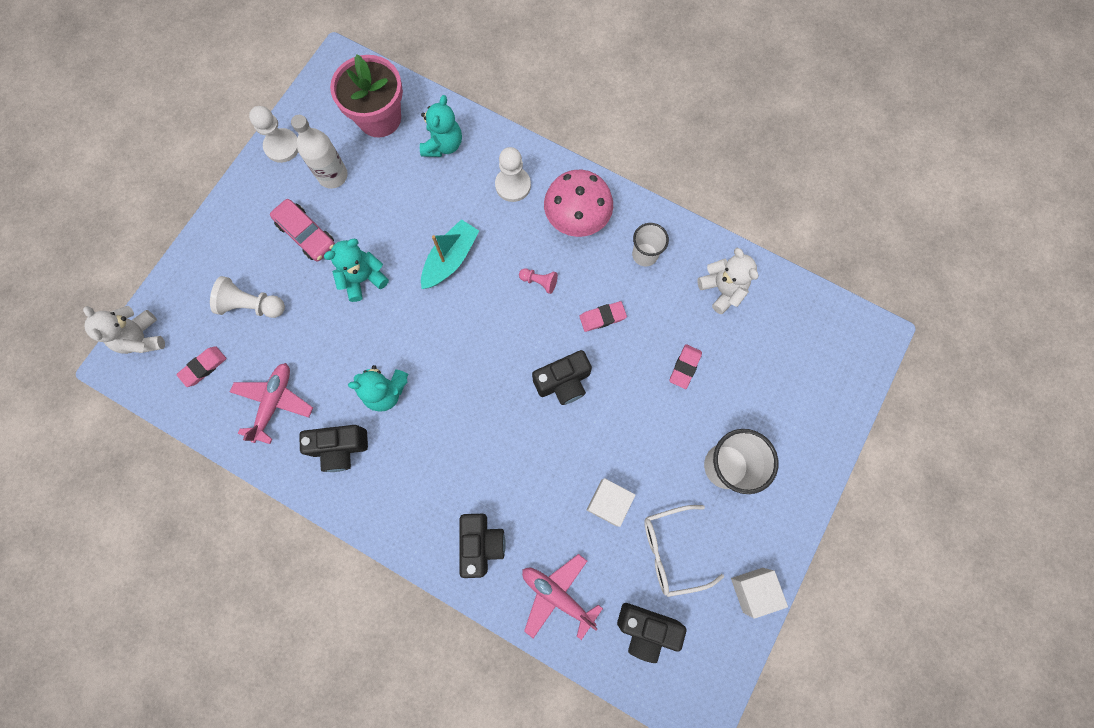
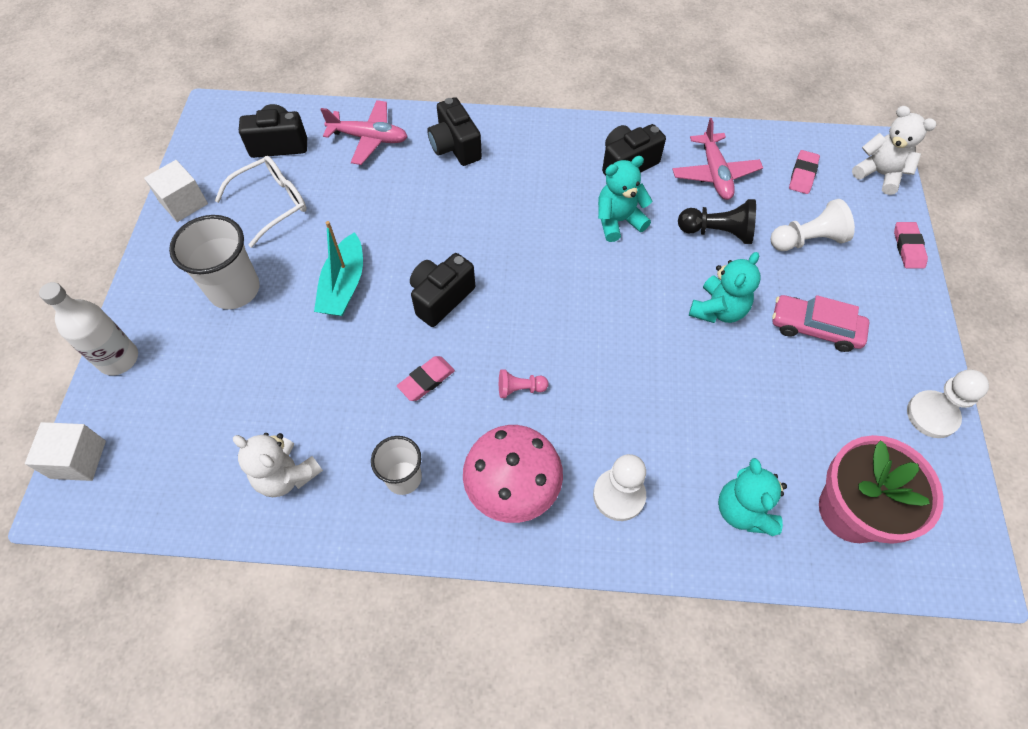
camera: 155 degrees right, 15 degrees down
(315, 344) = (717, 232): none -> black pawn
(333, 176) = (843, 407): white bottle -> white bottle (119, 359)
(450, 259) = (637, 370): turquoise boat -> turquoise boat (344, 285)
(608, 502) = (348, 216): white cube -> white cube (78, 459)
(684, 367) = (308, 366): pink eraser -> pink eraser (908, 247)

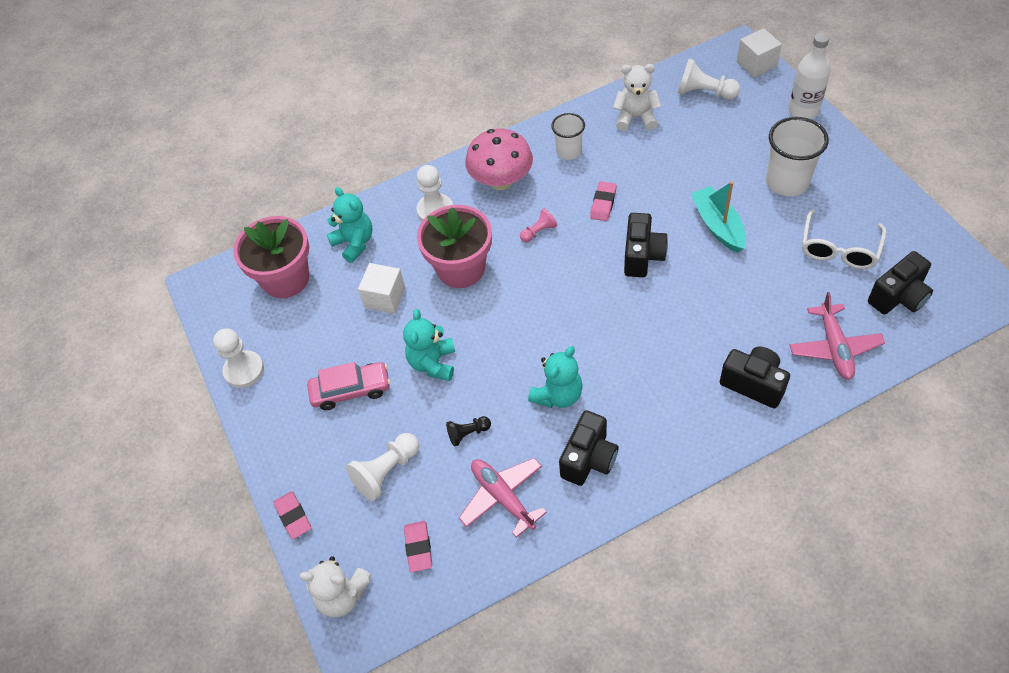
camera: 155 degrees right, 5 degrees down
(179, 457) = (704, 93): none -> white pawn
(183, 203) = (902, 212): white cube -> white cube (385, 298)
(369, 138) = (834, 347): pink plane -> pink plane turned 75 degrees counterclockwise
(633, 396) = (461, 268): none -> pink flower pot
(717, 232) = (468, 433): black pawn -> black pawn, size x0.59

